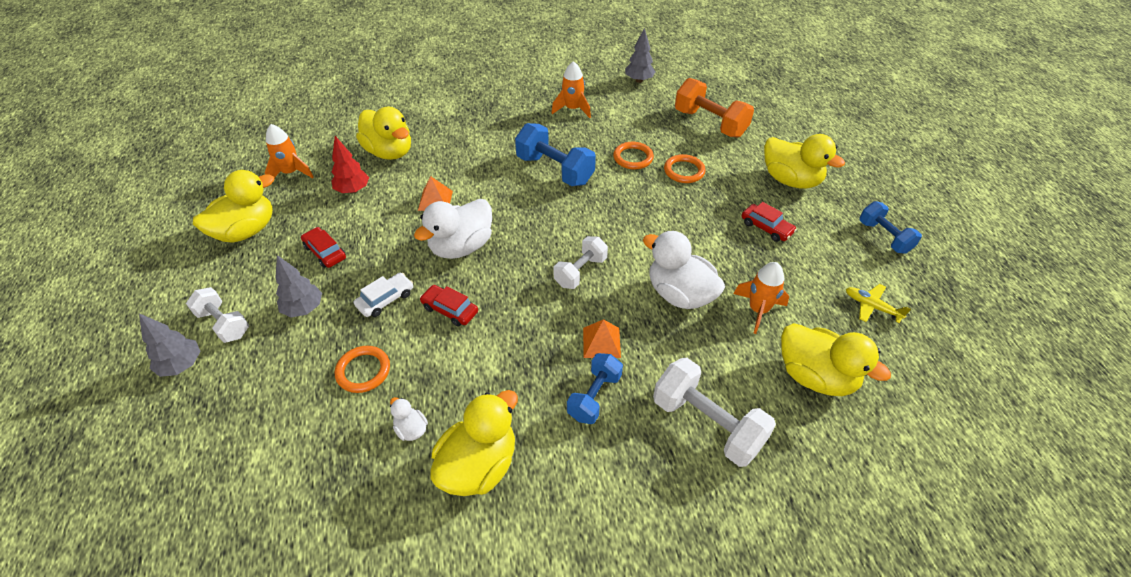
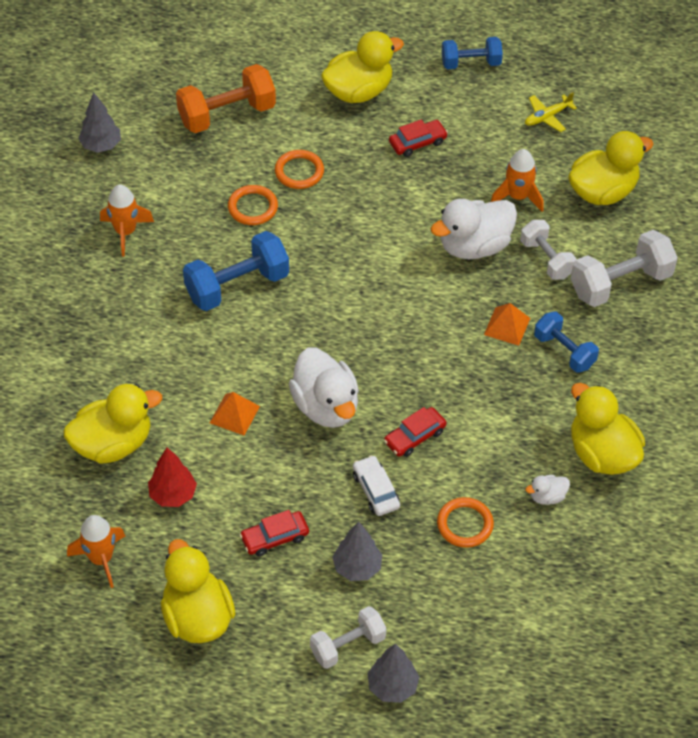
camera: 70 degrees left, 5 degrees up
(580, 272) = (410, 313): white dumbbell -> white dumbbell (546, 259)

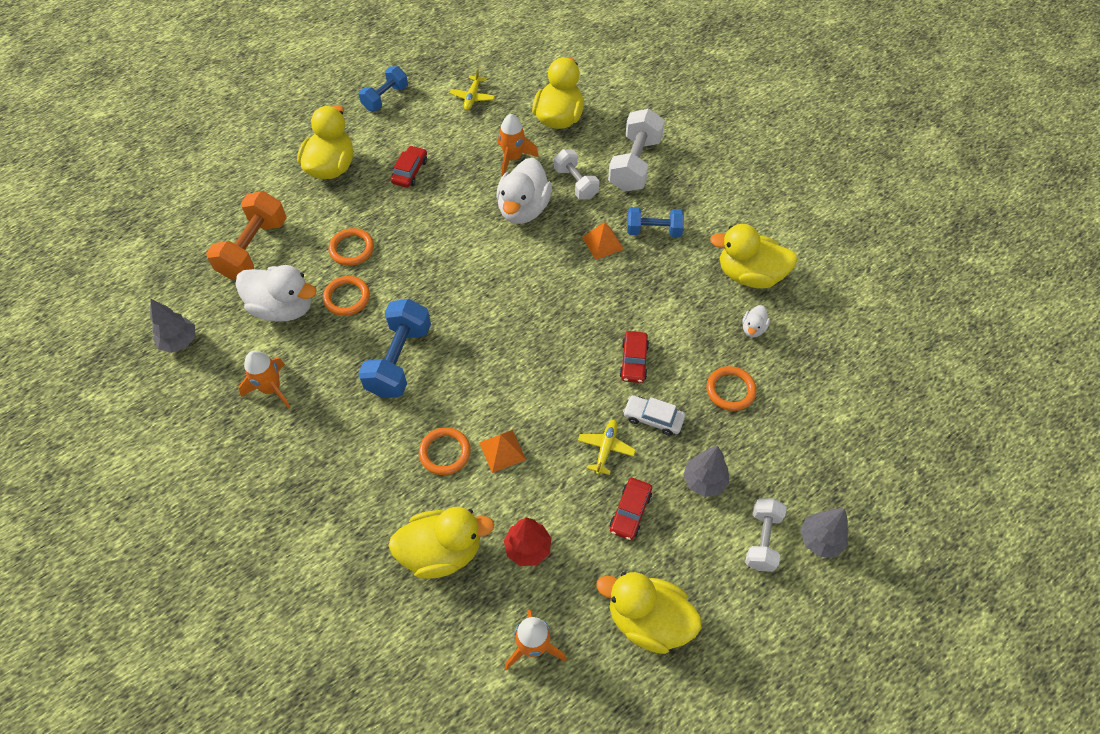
camera: 45 degrees left, 5 degrees up
(113, 444) = (441, 552): yellow duck -> yellow duck turned 60 degrees clockwise
(193, 380) = (445, 452): none -> orange ring
(312, 479) = (605, 448): none -> yellow plane
(326, 406) = (555, 391): white duck -> white duck (283, 308)
(546, 259) = (576, 183): white dumbbell -> white dumbbell turned 45 degrees clockwise

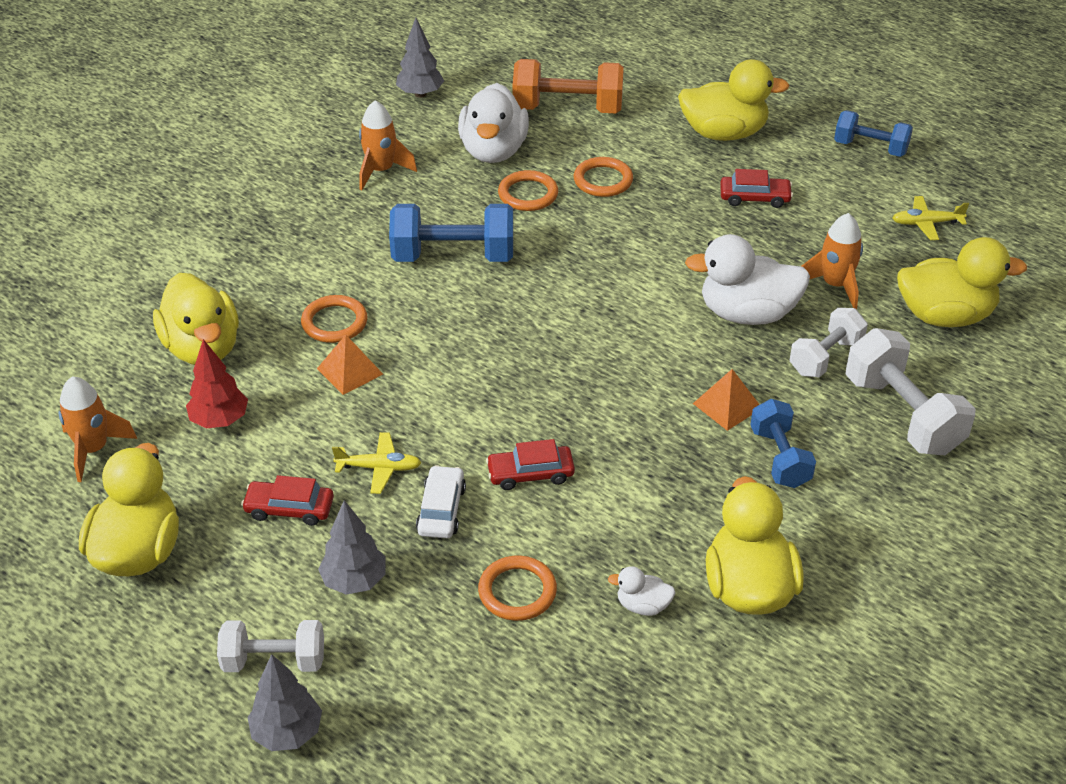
camera: 75 degrees right, 15 degrees down
(634, 164) = (902, 415): white dumbbell -> white dumbbell turned 60 degrees clockwise

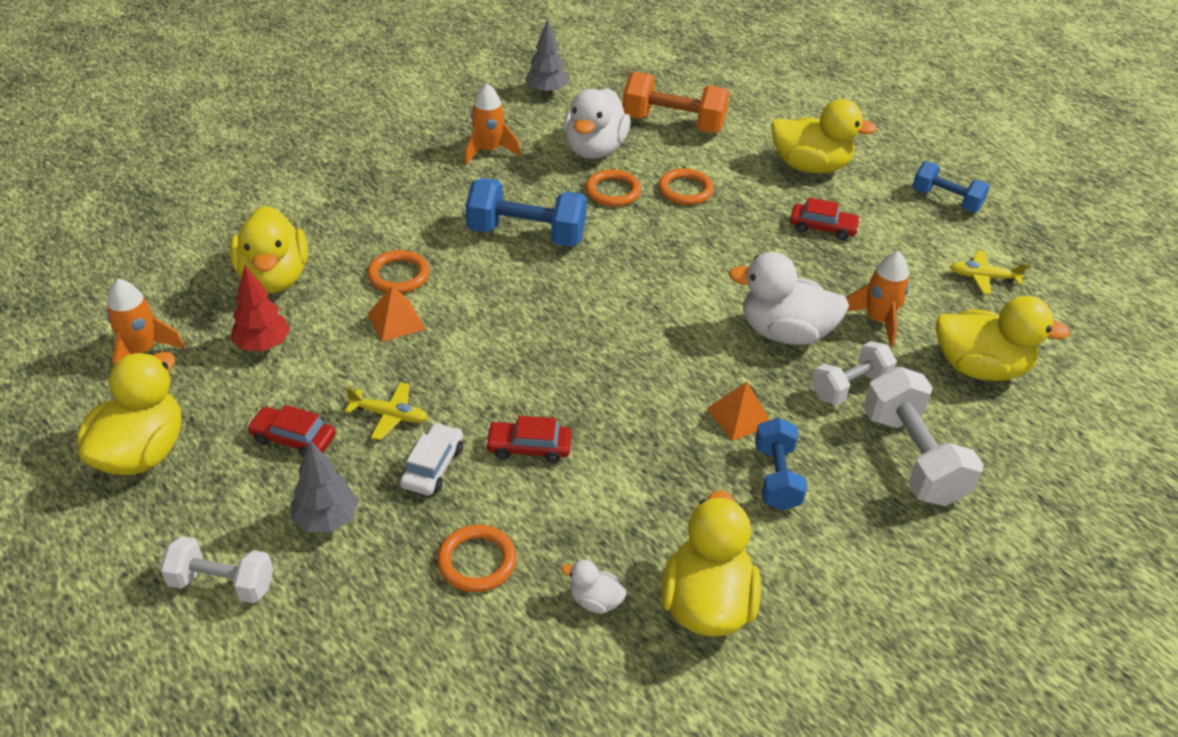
camera: 10 degrees right, 0 degrees up
(287, 733) = (206, 659): grey tree -> none

